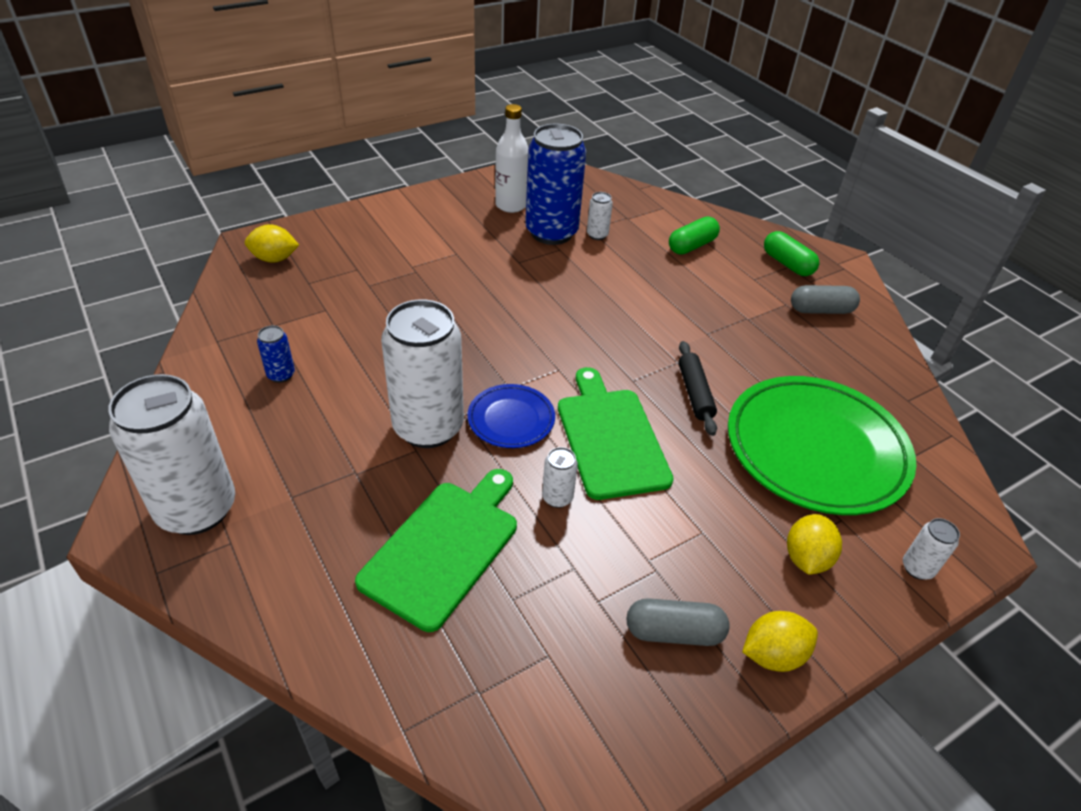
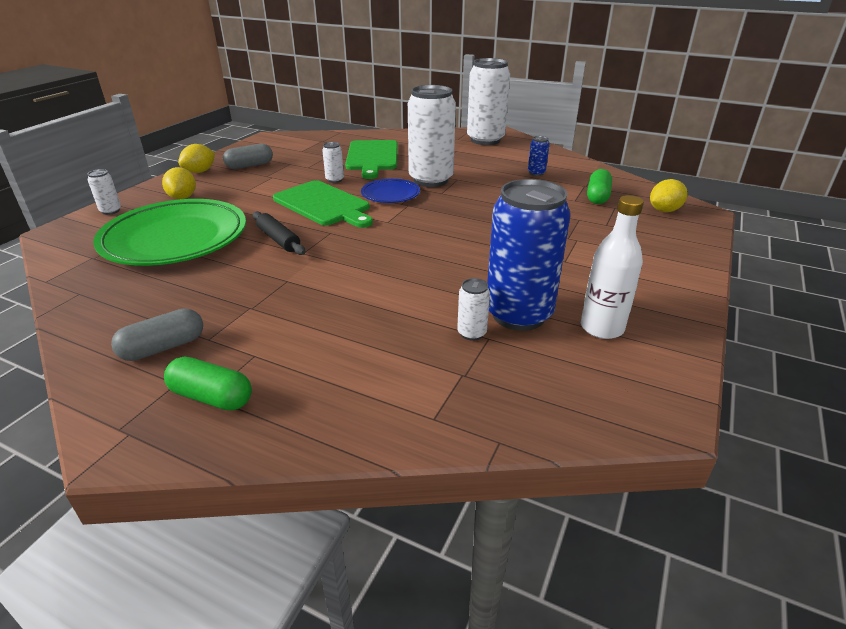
camera: 150 degrees right, 10 degrees down
(692, 246) = (352, 368): green capsule -> green capsule (597, 196)

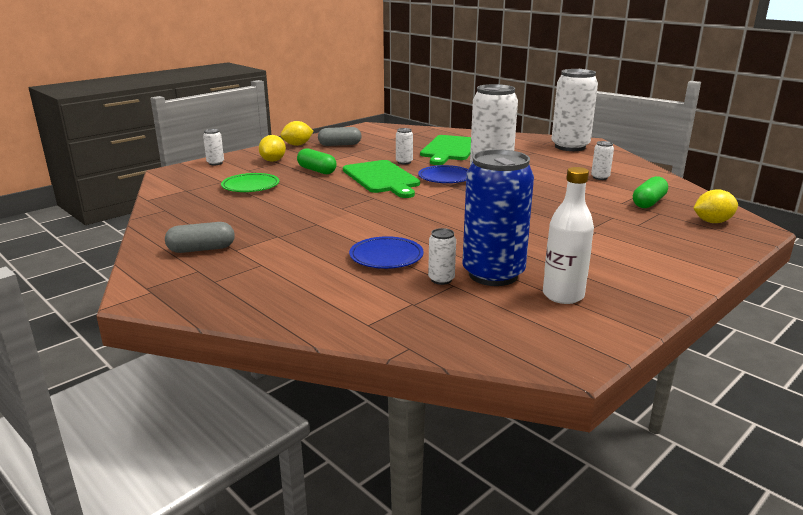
camera: 20 degrees right, 10 degrees down
(175, 239) = (250, 186): green plate -> green plate, size x0.49
(211, 397) = (216, 282): green capsule -> green capsule (317, 170)
(278, 240) = (328, 197): black rolling pin -> none
(394, 313) = (386, 257): none -> blue plate
(536, 173) = (600, 177): blue can -> white can

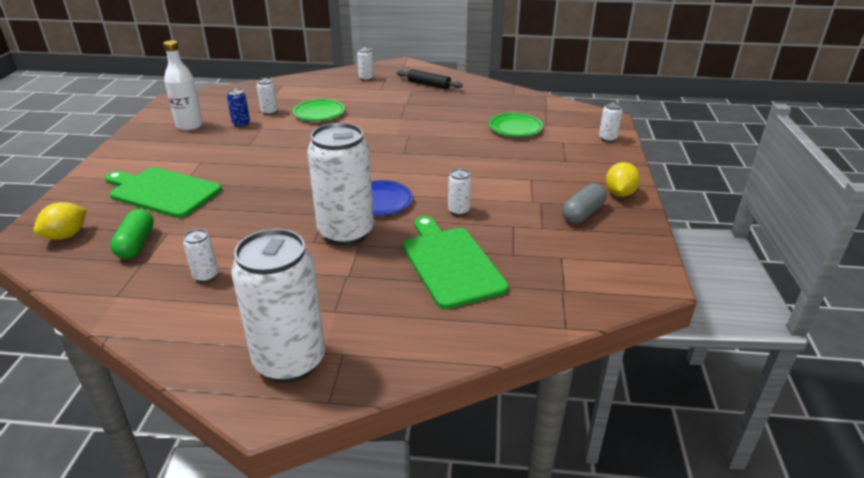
camera: 140 degrees right, 10 degrees up
(201, 249) = (429, 84): grey capsule -> black rolling pin
(242, 288) = (366, 78): none -> white can
(273, 160) = (575, 160): yellow lemon -> none
(317, 170) = (510, 163): green capsule -> none
(382, 178) = (436, 177): green cutting board -> green cutting board (162, 192)
(386, 257) = (319, 113): blue plate -> green plate
(493, 274) = (241, 124): blue can -> blue can, size x0.42

